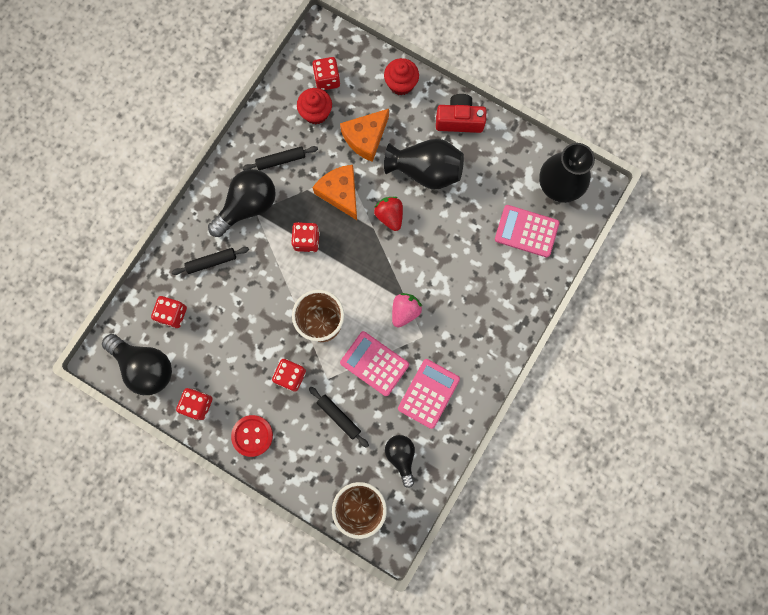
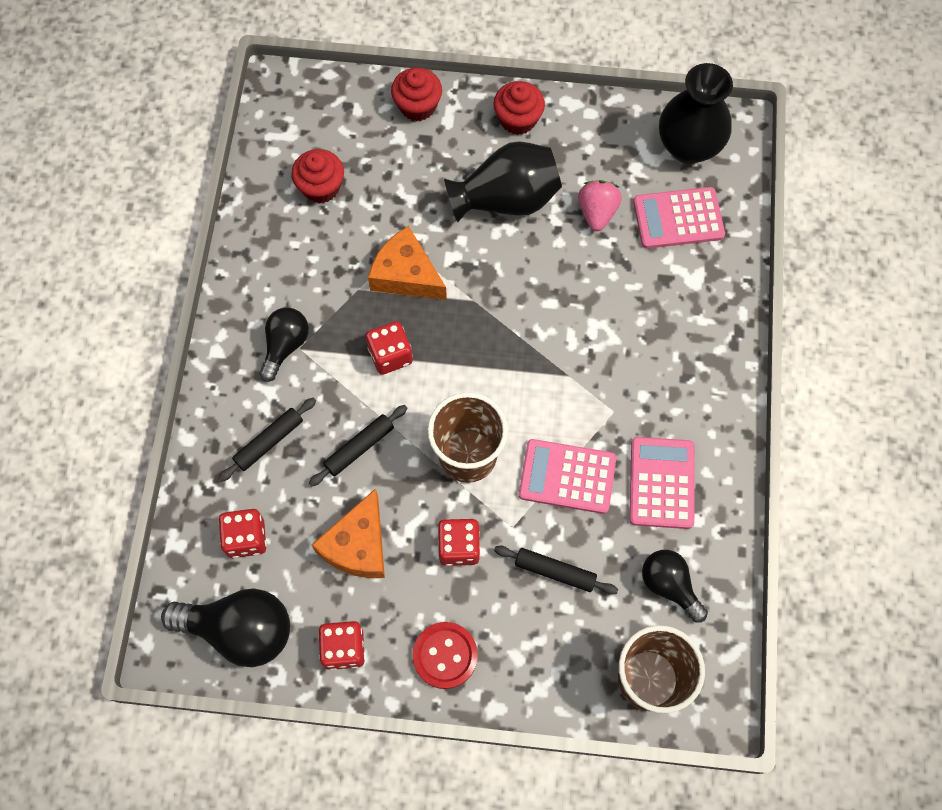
camera: 25 degrees left, 10 degrees down
(248, 206) = (285, 346): black light bulb -> black light bulb, size x0.62
(281, 160) = (302, 267): black rolling pin -> black rolling pin (359, 448)
(327, 80) = (315, 140): red dice -> none
(365, 138) = (405, 191): orange cheese -> orange cheese (358, 545)
(389, 216) = (488, 276): red strawberry -> none
(405, 311) = (572, 389): pink strawberry -> pink strawberry (597, 212)
(459, 120) = (518, 119): red camera -> red cupcake

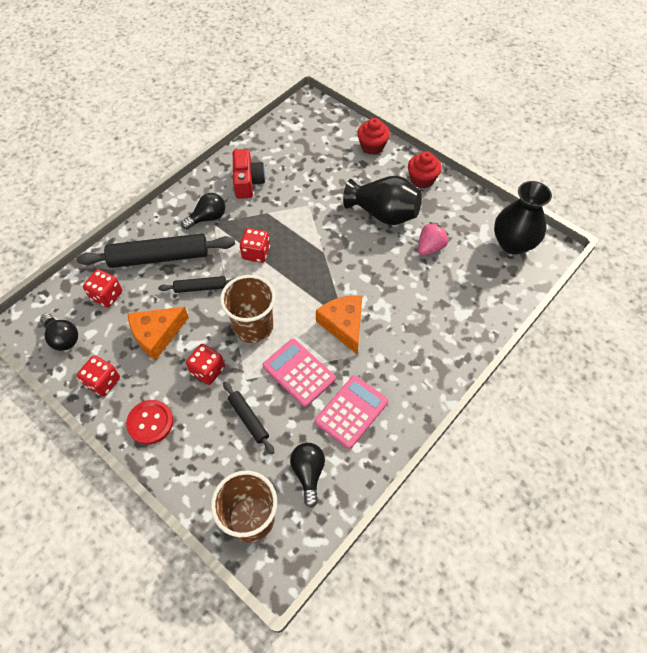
camera: 35 degrees right, 10 degrees down
(240, 630) = (63, 338): black light bulb -> black light bulb, size x0.62
(269, 442) = (159, 257): black rolling pin -> black rolling pin, size x1.95
(294, 260) = (247, 182): none -> red camera
(321, 187) = (290, 157): red cupcake -> none
(406, 275) = (298, 220): orange cheese -> orange cheese (343, 325)
(678, 218) = (477, 276): pink calculator -> none

